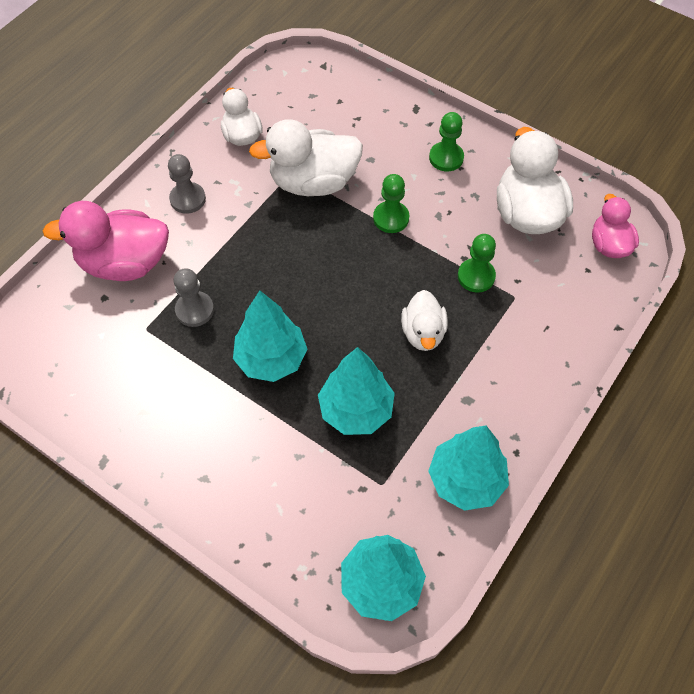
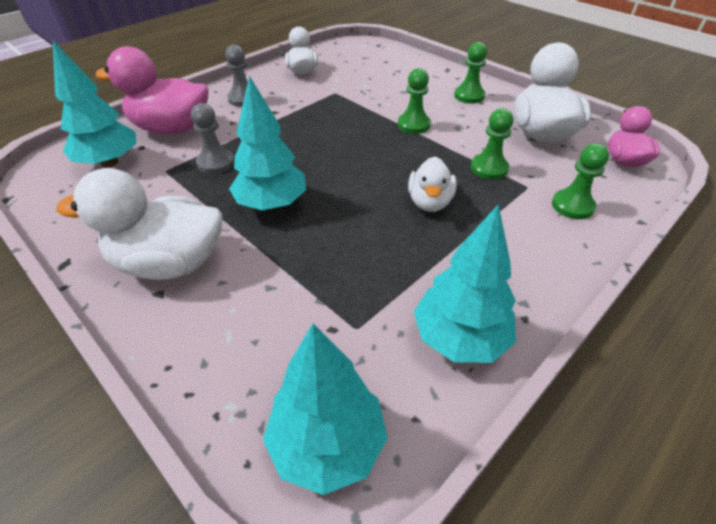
camera: 10 degrees right, 15 degrees down
(313, 182) = (351, 99): white duck -> white duck (170, 263)
(356, 410) = (345, 254): turquoise tree -> turquoise tree (110, 162)
(557, 317) = (572, 206): none -> green pawn

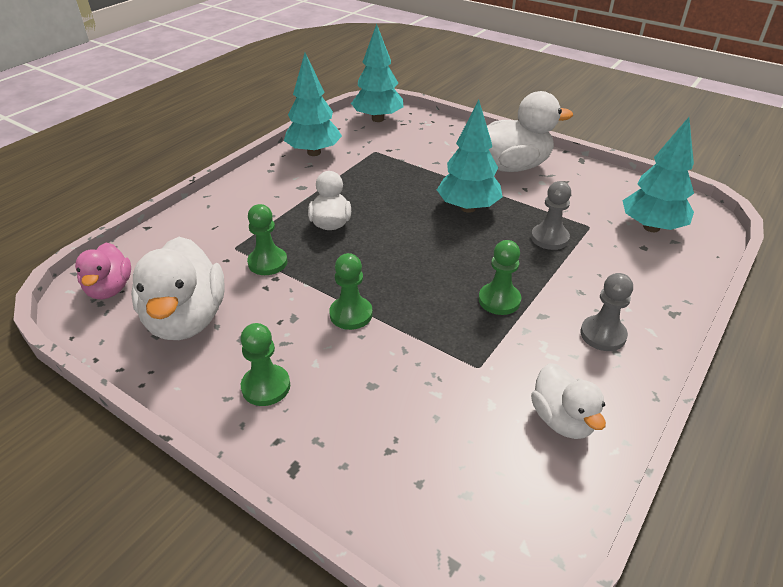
camera: 170 degrees right, 5 degrees down
(171, 128) = (640, 273): pink duck -> none
(572, 206) = (200, 233): green pawn -> green pawn (499, 300)

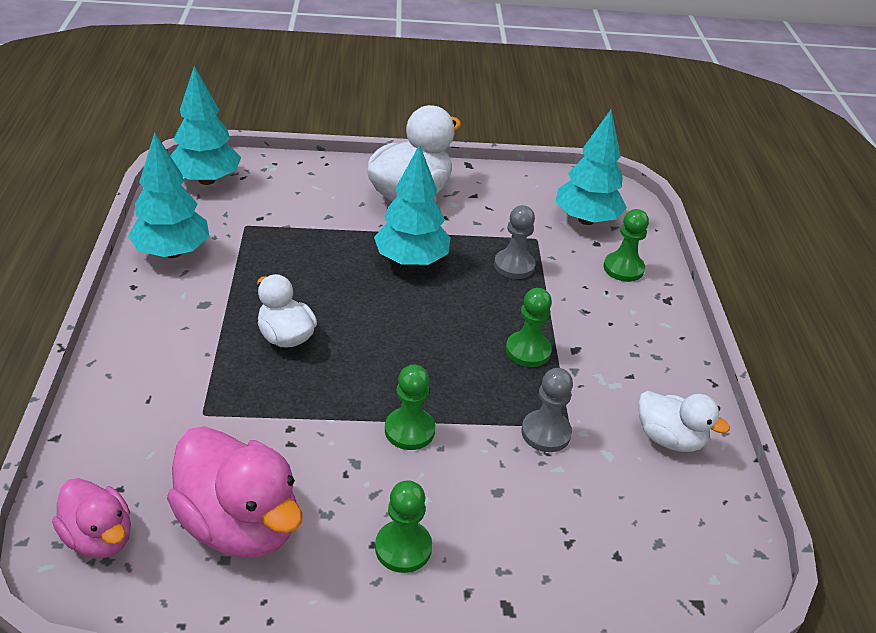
camera: 40 degrees left, 0 degrees up
(186, 319) = (240, 524): white duck -> pink duck
(267, 262) = (262, 414): green pawn -> green pawn (623, 268)
(603, 335) = (635, 345): grey pawn -> grey pawn (546, 433)

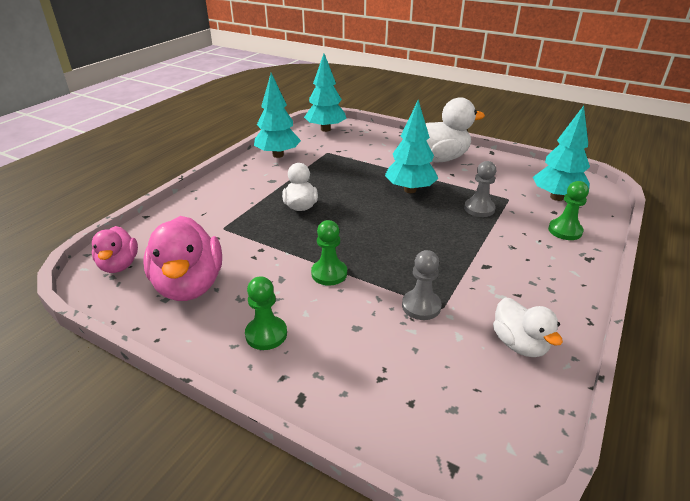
camera: 35 degrees right, 5 degrees down
(528, 351) = (449, 256): green pawn -> none

